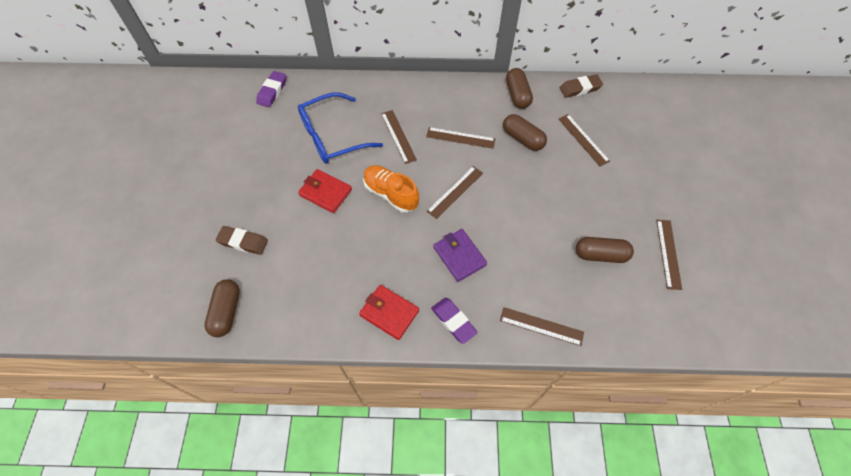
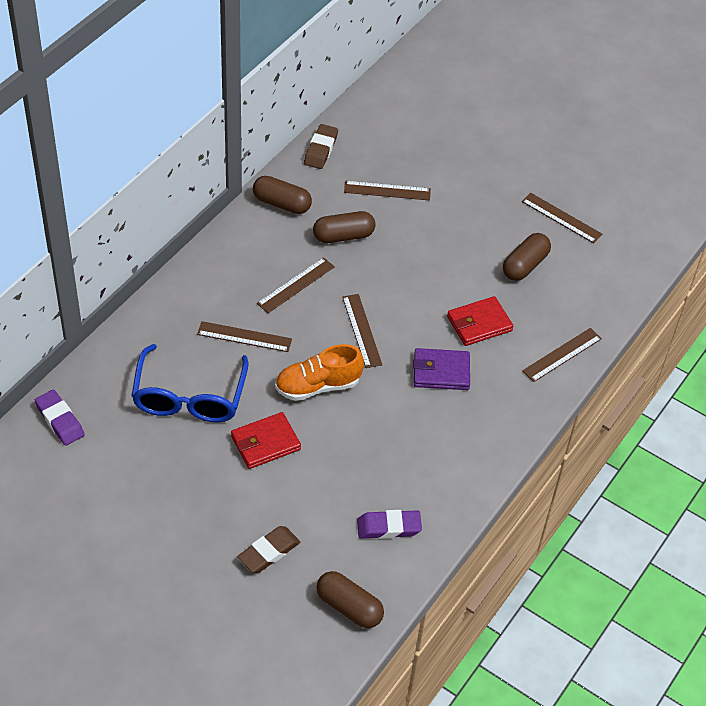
camera: 60 degrees left, 10 degrees down
(389, 313) = (460, 464): red wallet -> red wallet (479, 324)
(453, 321) = (507, 417): purple eraser -> purple eraser (389, 527)

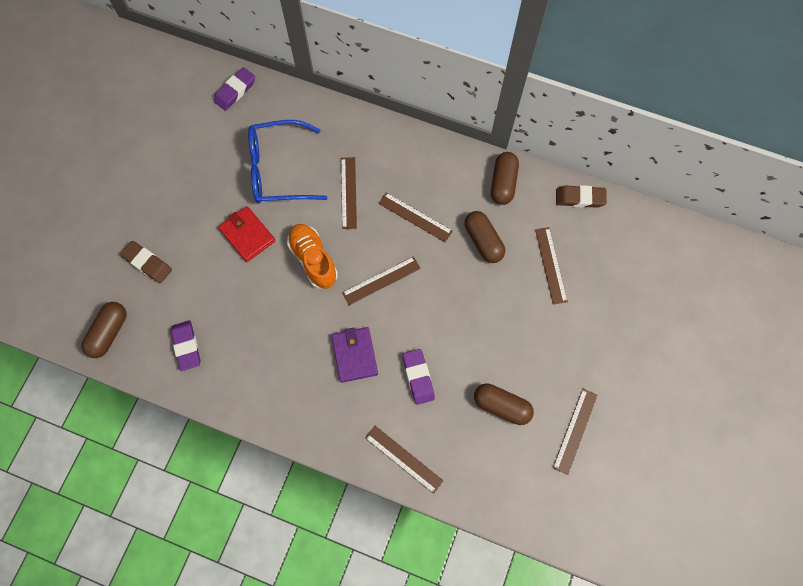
camera: 80 degrees right, 20 degrees up
(479, 324) = (418, 377): red wallet -> purple eraser

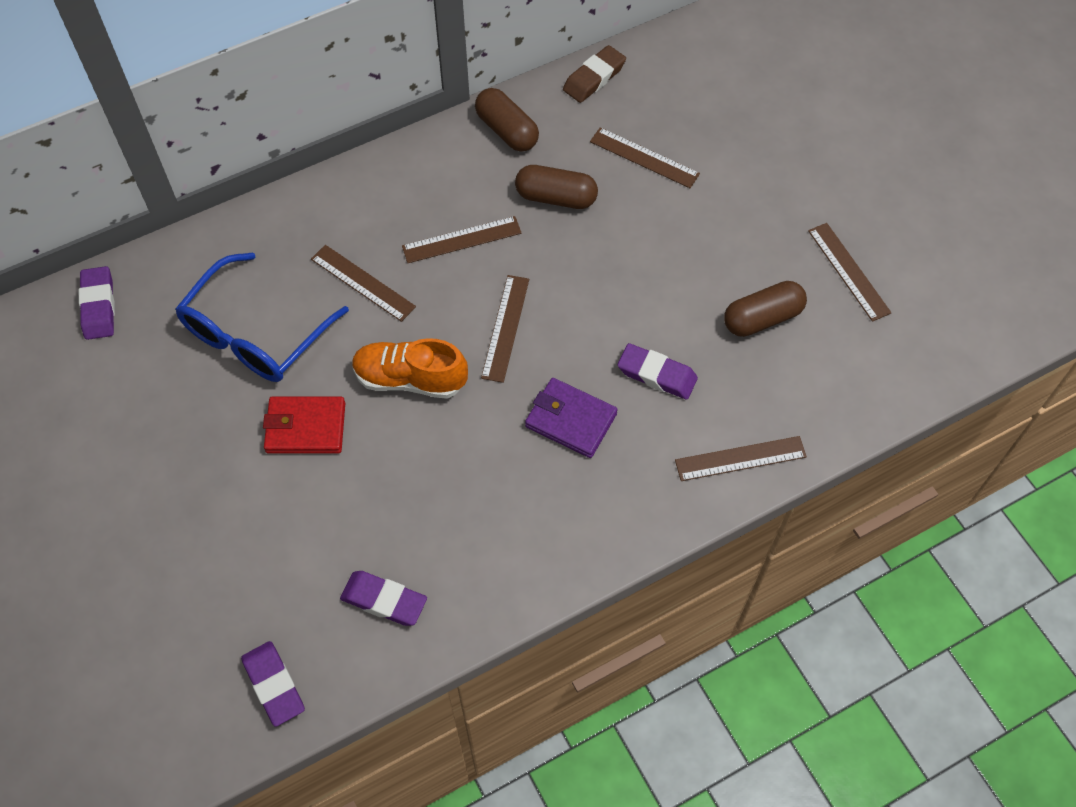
camera: 50 degrees left, 10 degrees down
(109, 333) = (274, 685): brown capsule -> purple eraser
(147, 263) = (225, 570): brown eraser -> none

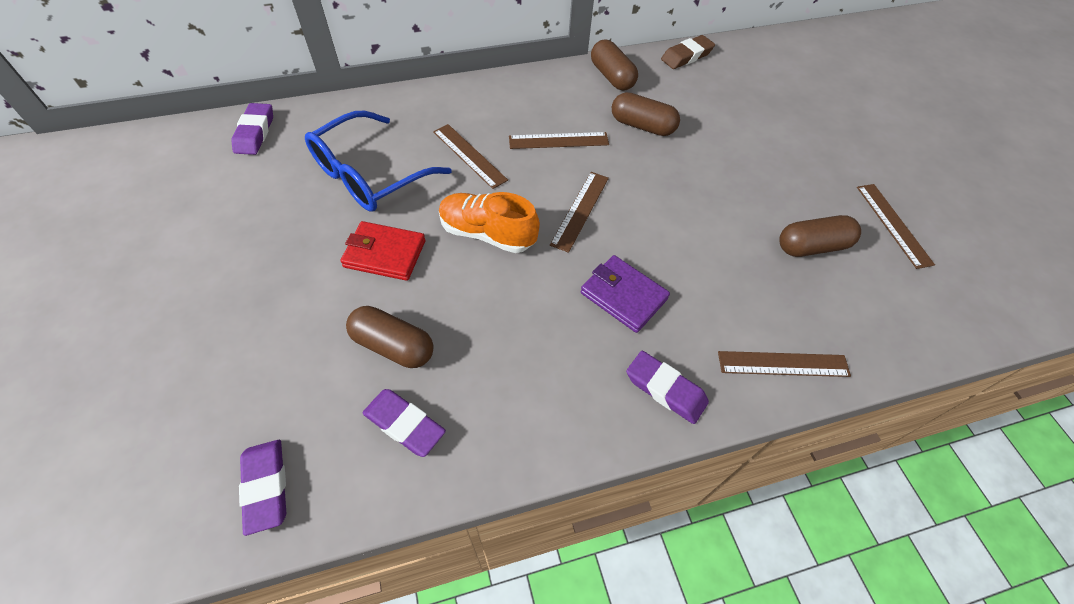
camera: 10 degrees right, 5 degrees down
(348, 526) = (393, 346): none -> brown capsule
(644, 157) = (719, 112): brown ruler -> none
(657, 375) = (709, 273): purple eraser -> purple eraser (665, 389)

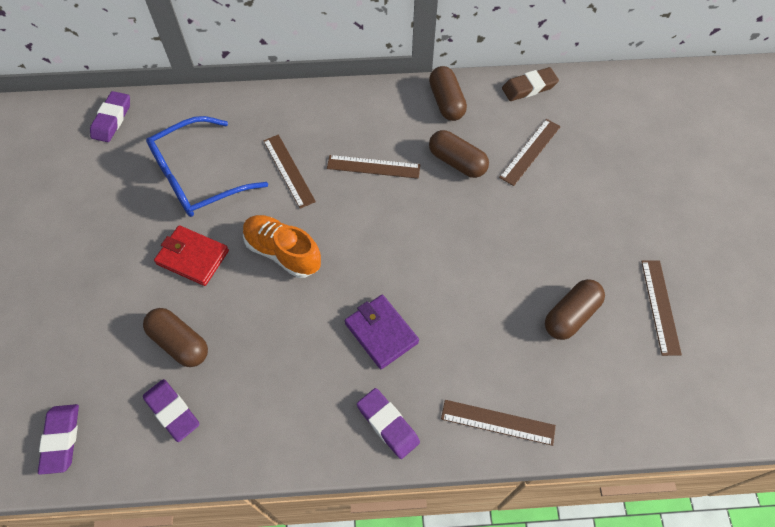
camera: 15 degrees right, 5 degrees up
(580, 210) = (370, 242): brown ruler -> brown ruler (530, 151)
(812, 246) = (570, 315): brown capsule -> brown capsule turned 45 degrees counterclockwise

